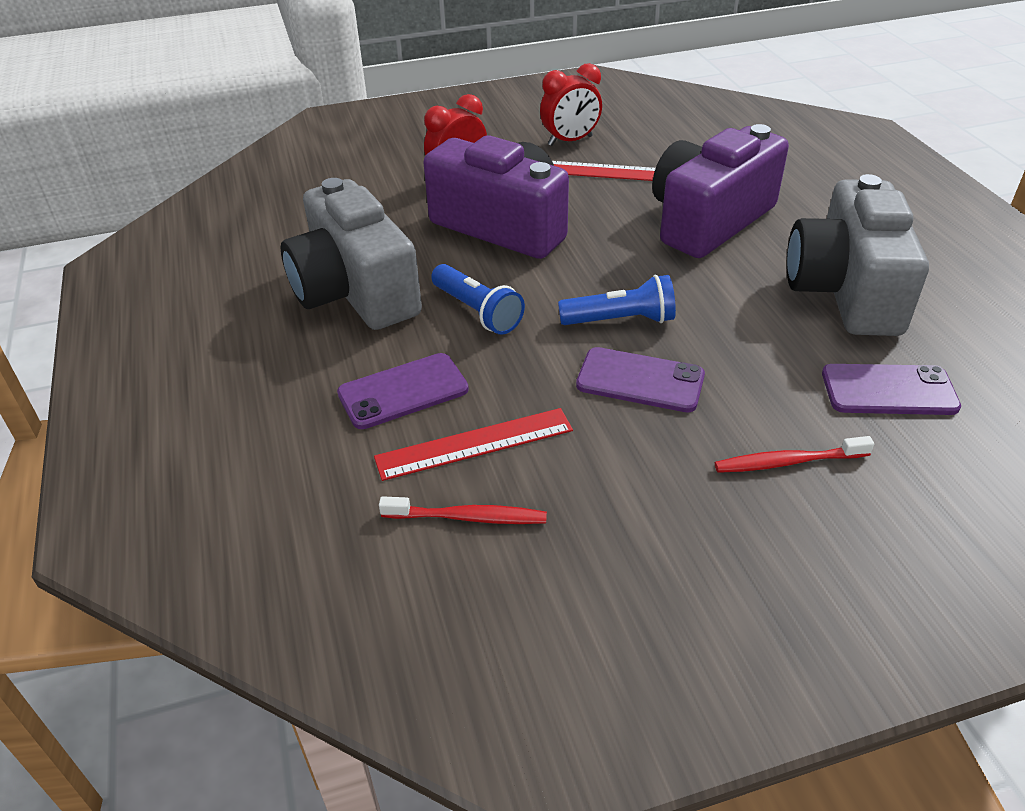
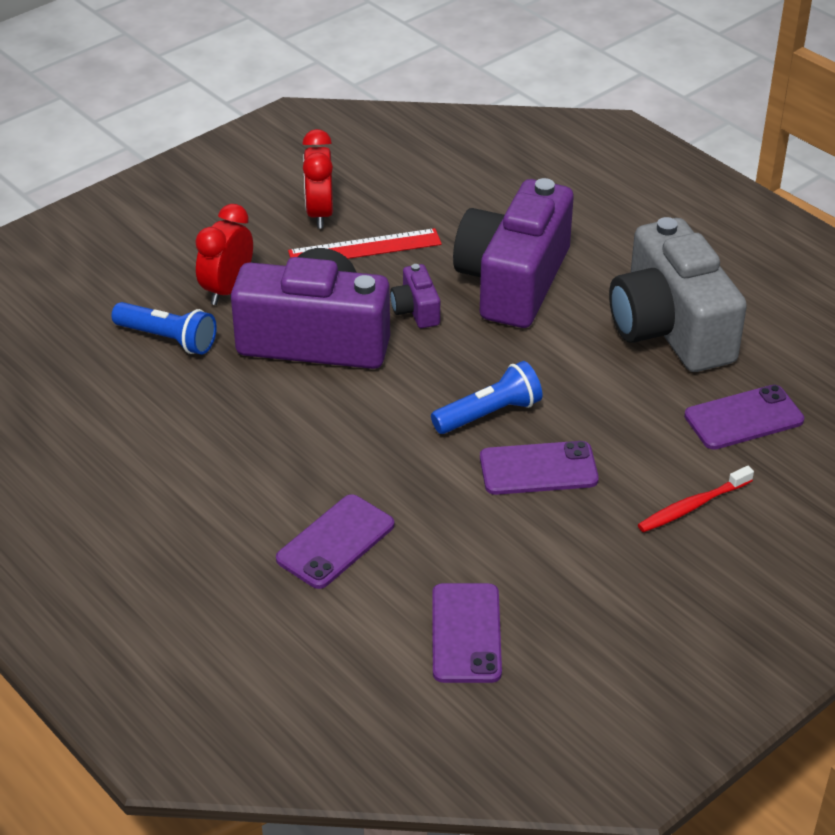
camera: 25 degrees left, 0 degrees up
(355, 291) = (215, 454): grey camera -> none
(468, 517) = (466, 633): red toothbrush -> purple phone
(474, 444) = (431, 570): red ruler -> none
(477, 311) = (351, 442): blue flashlight -> blue flashlight (168, 339)
(570, 141) = (320, 214): red clock -> red clock turned 135 degrees clockwise
(606, 223) = (416, 310): none -> purple camera

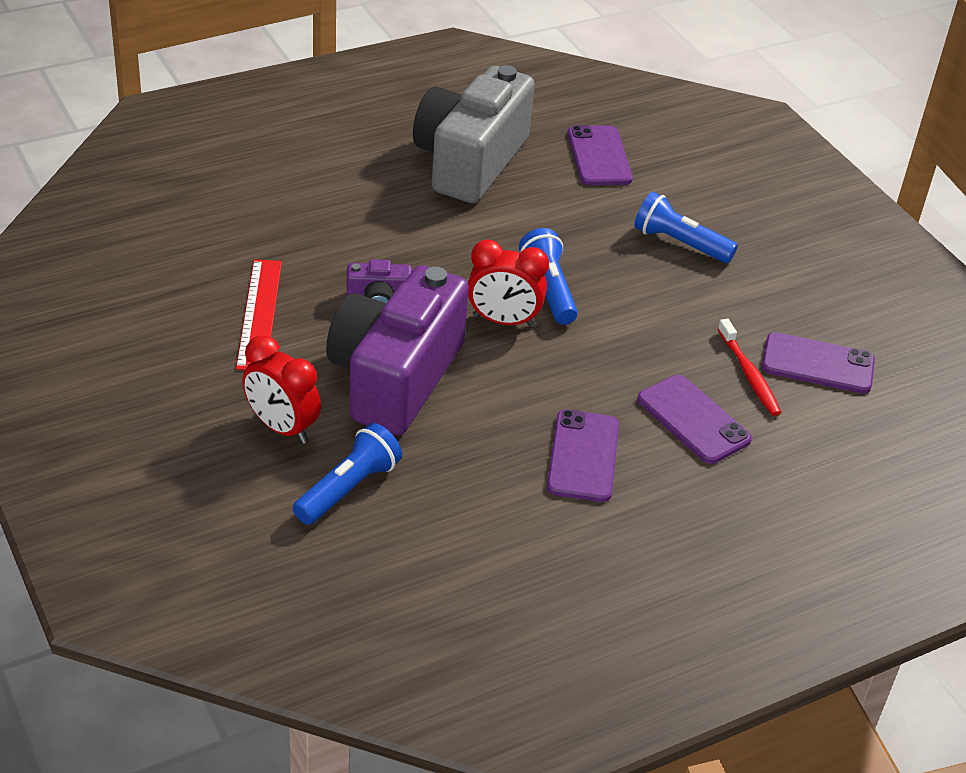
camera: 80 degrees left, 0 degrees up
(320, 214) = (180, 334): red clock -> red clock (503, 321)
(513, 281) = (362, 231): purple camera -> none
(538, 469) = (629, 278): purple phone -> purple phone (583, 456)
(621, 500) = (679, 243): none -> blue flashlight
(670, 328) = (470, 161): grey camera -> grey camera turned 120 degrees clockwise
(692, 506) = (695, 209): red toothbrush -> red toothbrush (749, 374)

